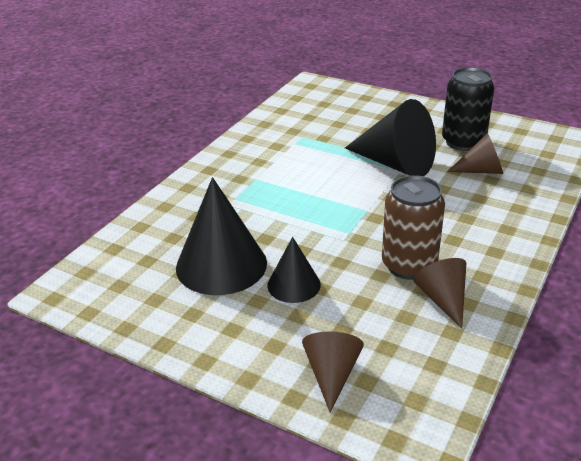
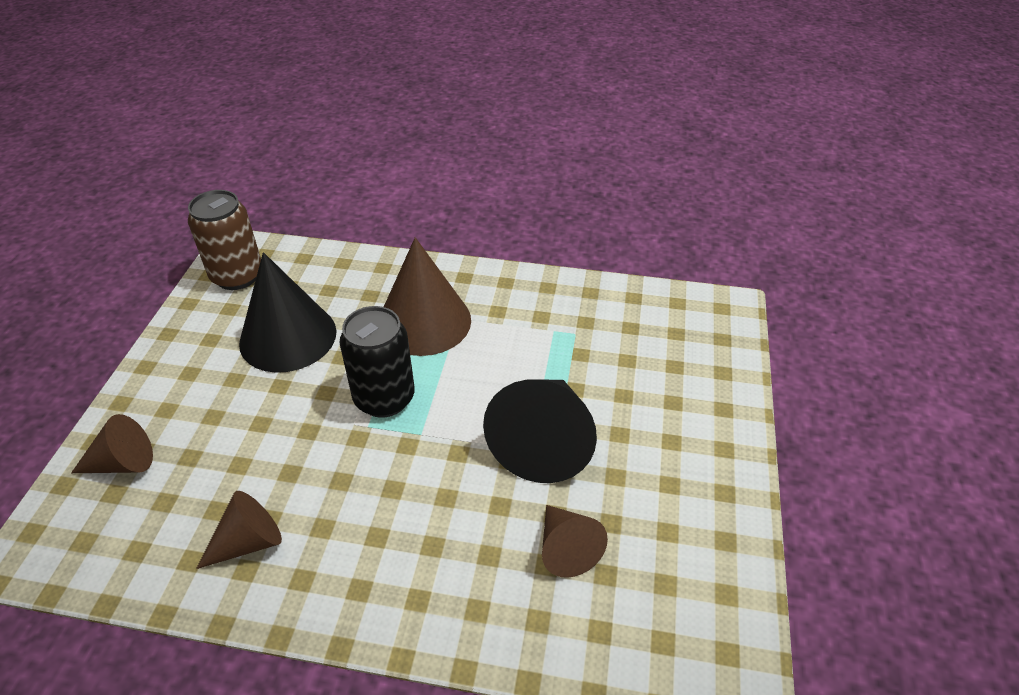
camera: 70 degrees right, 10 degrees up
(249, 194) = (424, 321): none -> brown cone
(294, 285) = (261, 400): black cone -> none
(409, 265) = (311, 496): brown can -> brown can (237, 276)
(463, 142) = (643, 514): black can -> black can (384, 398)

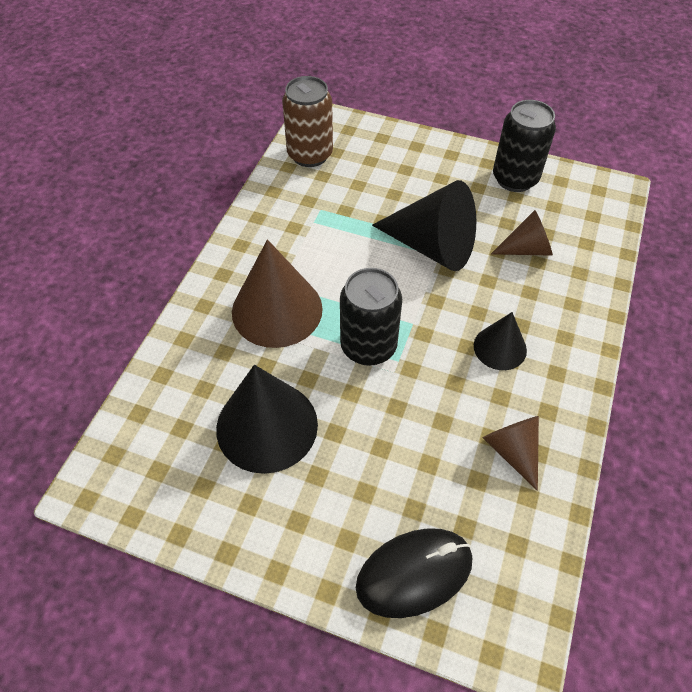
camera: 80 degrees left, 10 degrees up
(123, 463) = (414, 573): brown cone -> black mouse
(237, 276) = (147, 482): brown can -> brown can (310, 154)
(393, 523) = (500, 347): none -> black cone
(704, 529) = (515, 179): none -> black can

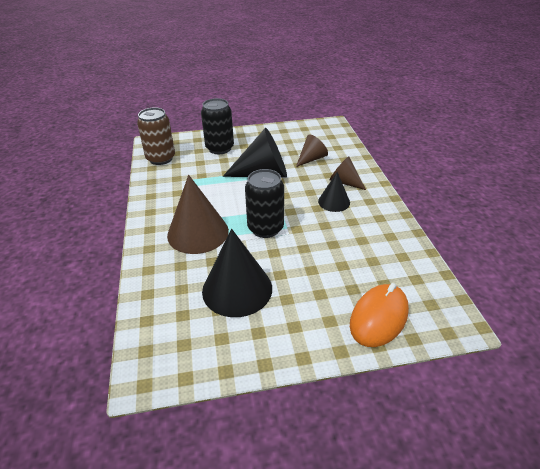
camera: 30 degrees left, 15 degrees down
(414, 573) = (378, 317): black mouse -> orange mouse
(512, 451) = (378, 241): brown cone -> brown cone (344, 182)
(515, 179) = (281, 134): black can -> black can (220, 148)

